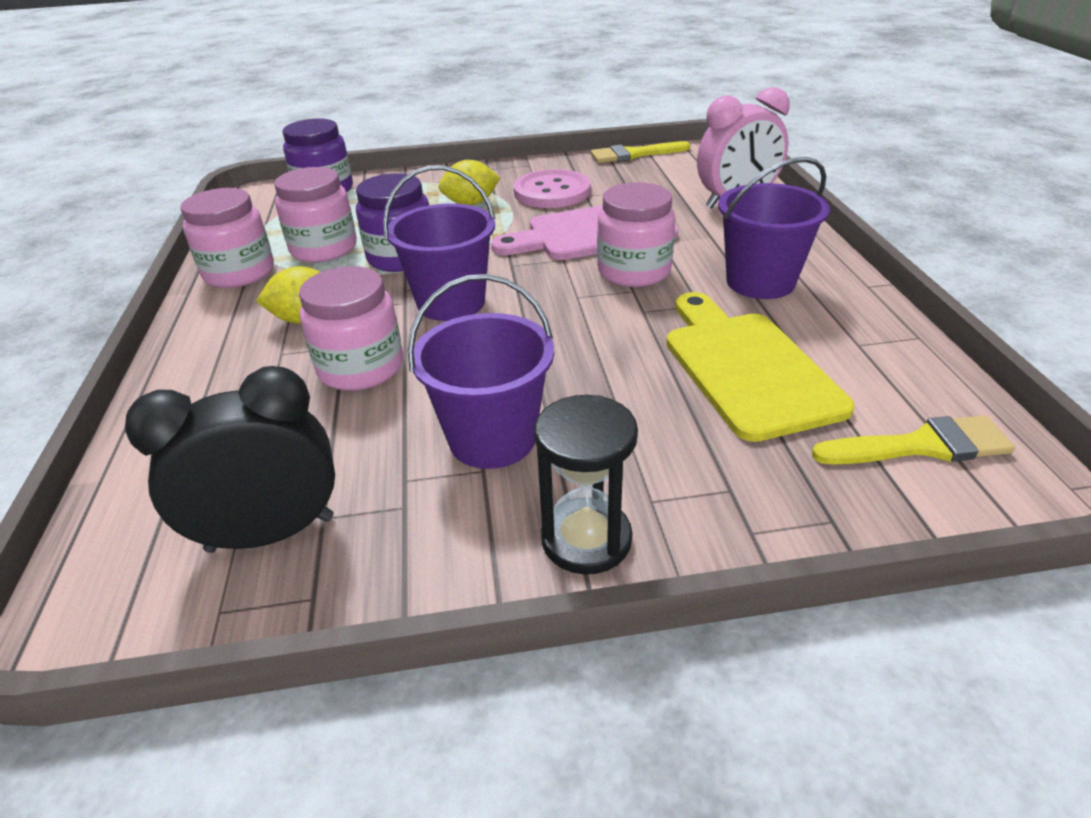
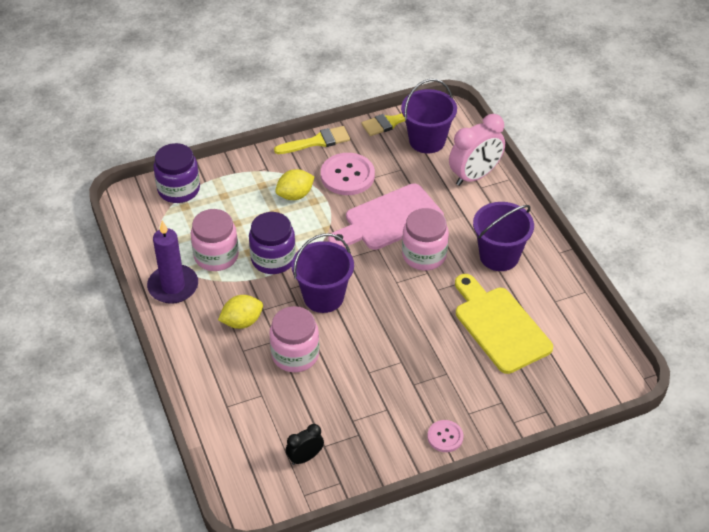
camera: 15 degrees left, 10 degrees up
(239, 273) = (173, 286): pink jar -> purple candle
(271, 533) = (305, 457): black clock -> black clock, size x0.54
(492, 438) = (385, 390): purple bucket -> purple bucket (427, 141)
(586, 539) = (445, 437): black hourglass -> pink button
(921, 445) = (583, 364): yellow brush -> yellow brush (317, 141)

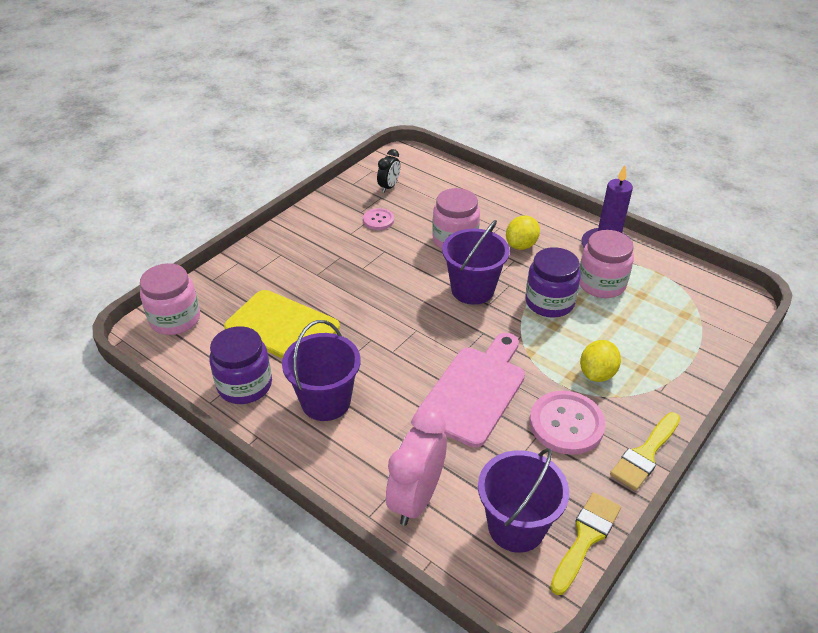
camera: 150 degrees right, 5 degrees down
(179, 189) = (712, 327): purple jar -> purple jar (245, 385)
(424, 255) = (408, 367): pink jar -> pink jar (175, 319)
(445, 437) = (291, 233): pink button -> pink button (378, 220)

